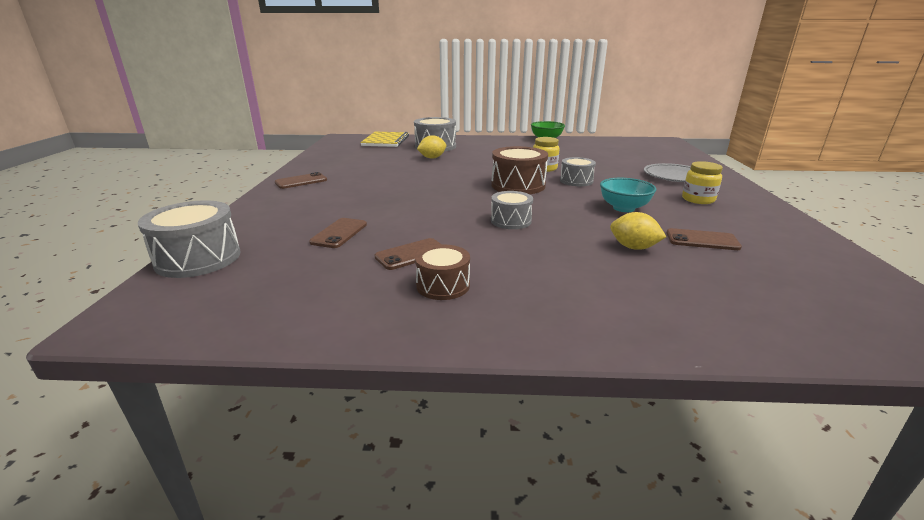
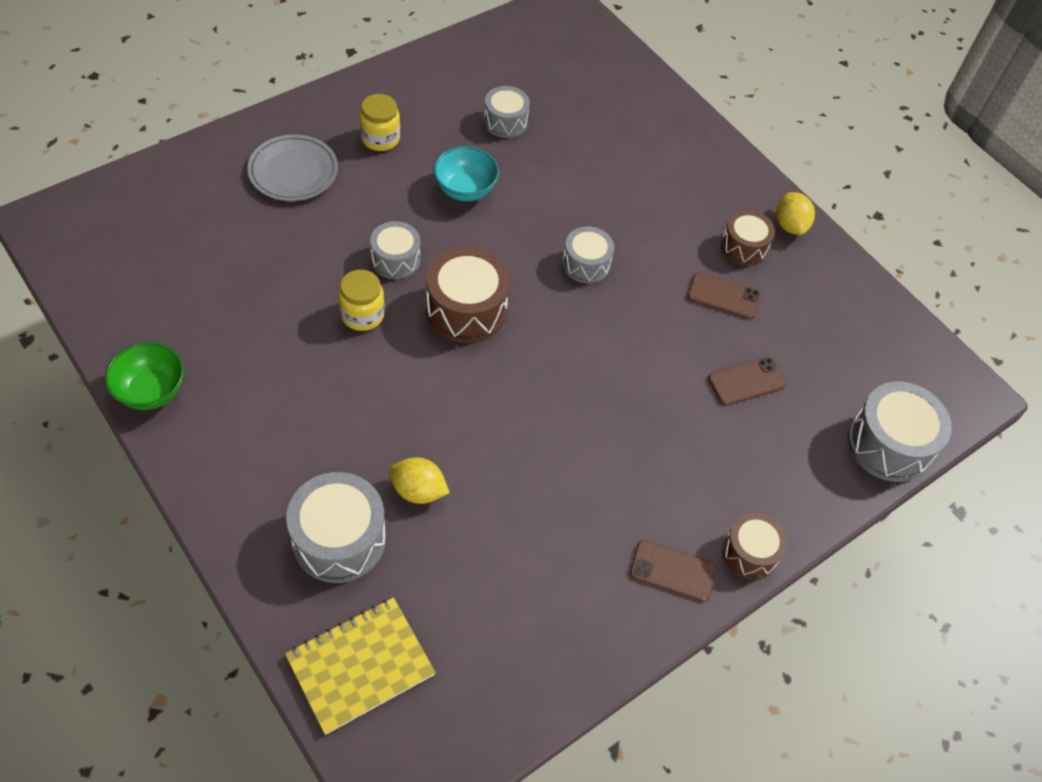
camera: 135 degrees left, 30 degrees up
(266, 196) = (749, 552): none -> brown drum
(633, 247) = (564, 160): yellow lemon -> yellow lemon (790, 225)
(702, 240) = (505, 122): brown phone -> grey drum

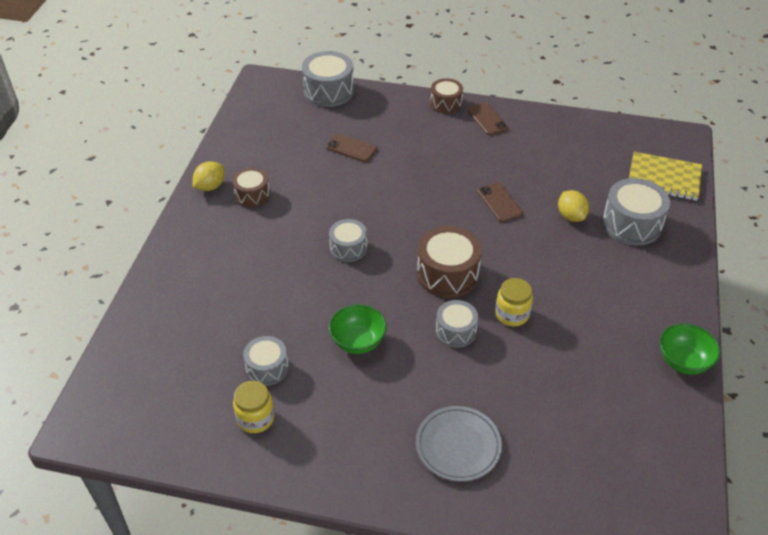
camera: 125 degrees left, 10 degrees down
(380, 138) = (367, 424): yellow jar -> yellow jar (255, 418)
(465, 190) = (358, 342): turquoise bowl -> green bowl
(723, 296) = (302, 183): brown phone -> brown phone (499, 202)

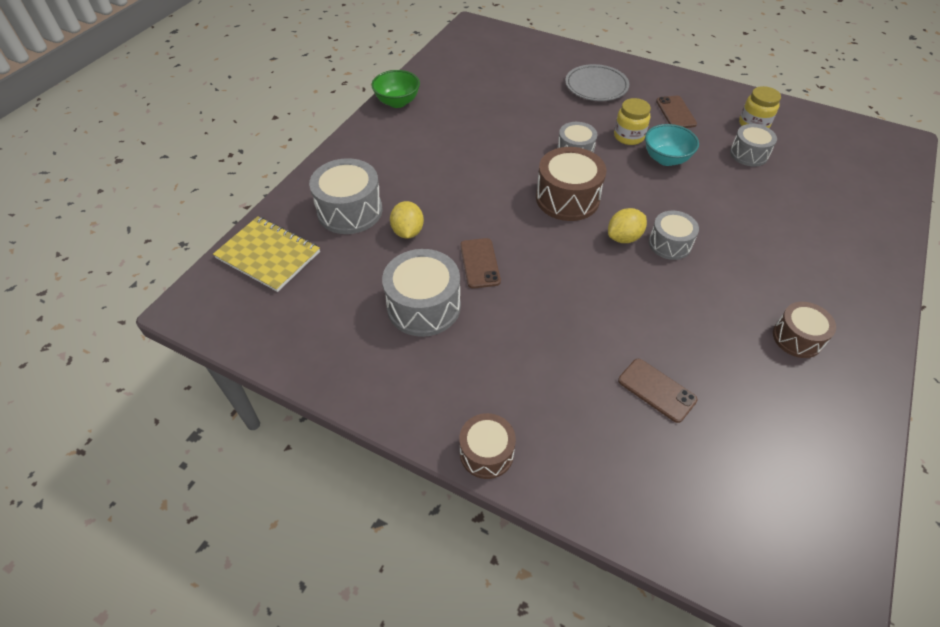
camera: 165 degrees left, 5 degrees up
(210, 186) = (861, 365): yellow lemon -> yellow lemon (624, 237)
(328, 91) = (690, 540): grey drum -> grey drum (423, 306)
(358, 342) = (666, 159): green bowl -> turquoise bowl
(487, 119) = (435, 401): brown phone -> brown phone (676, 113)
(512, 314) = (519, 155): yellow jar -> yellow jar (628, 136)

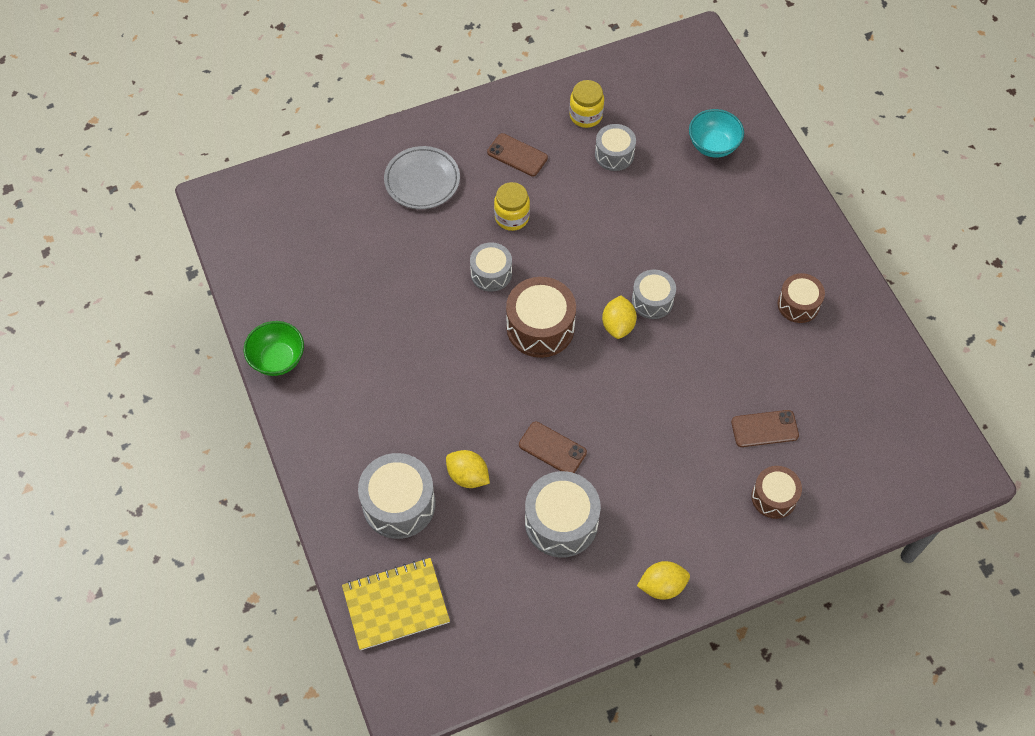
camera: 50 degrees left, 10 degrees up
(431, 411) = (662, 586): none -> yellow lemon
(486, 453) = (724, 575): brown drum -> brown drum (774, 497)
(666, 159) = (564, 216): turquoise bowl -> turquoise bowl (713, 145)

